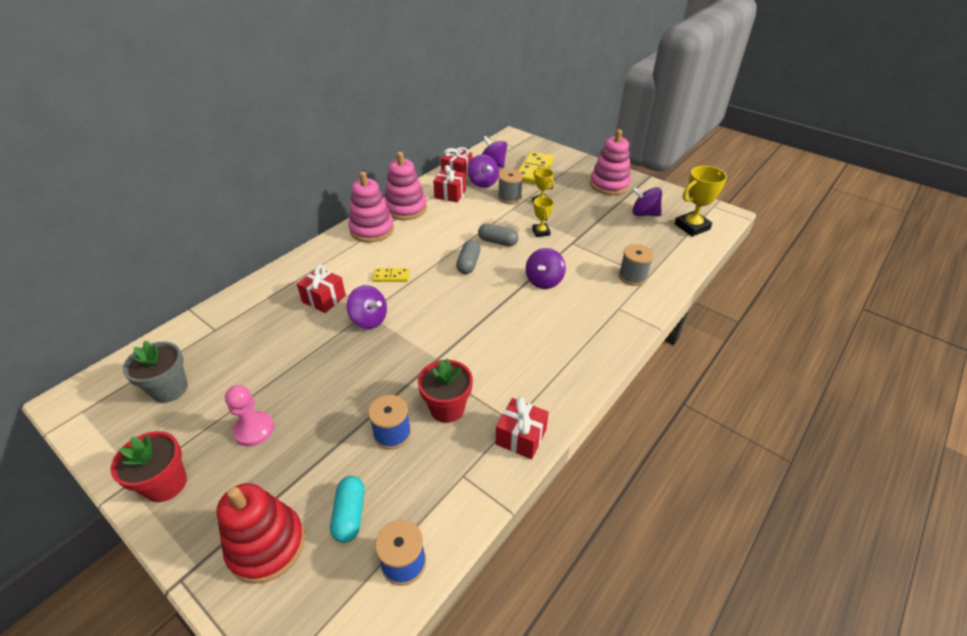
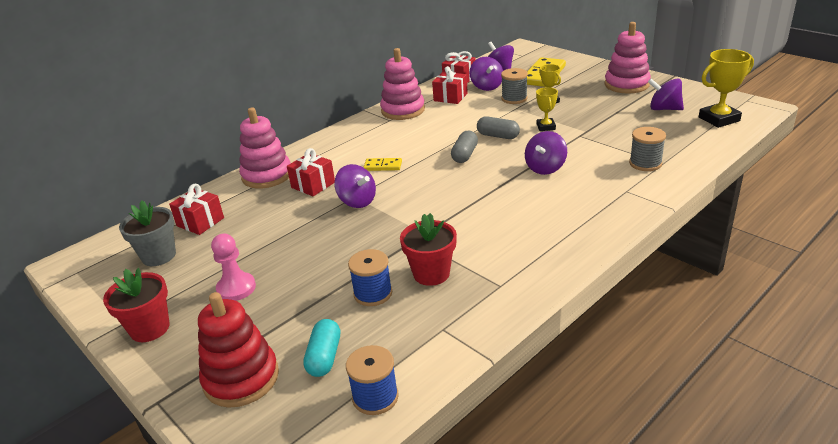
camera: 10 degrees right, 10 degrees down
(372, 230) = (366, 128): pink stacking toy -> pink stacking toy (267, 175)
(521, 437) = (507, 298): red gift -> red gift (200, 222)

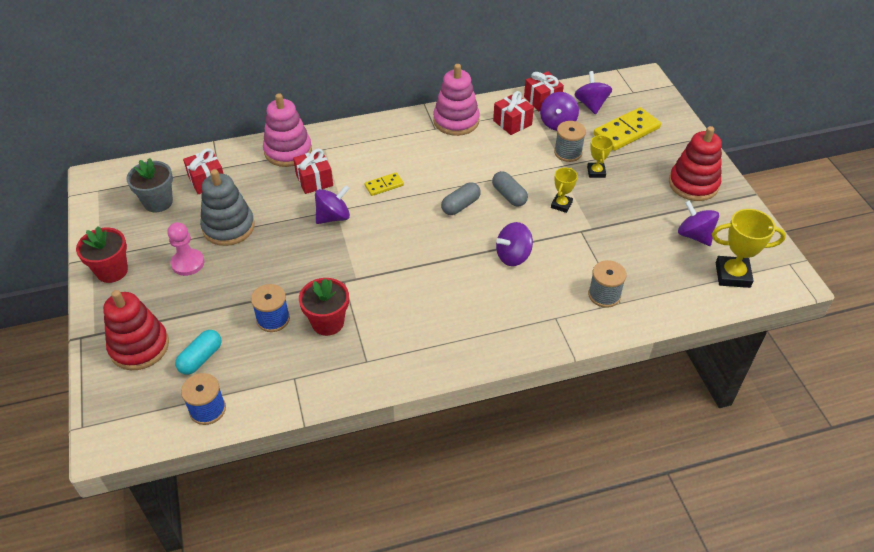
camera: 25 degrees right, 15 degrees up
(256, 246) = (228, 227): none -> grey stacking toy
(357, 201) = (333, 217): purple spinning top -> purple spinning top turned 105 degrees counterclockwise
(383, 166) = (384, 185): yellow domino -> yellow domino turned 60 degrees counterclockwise
(626, 84) = (693, 184): pink stacking toy -> red stacking toy

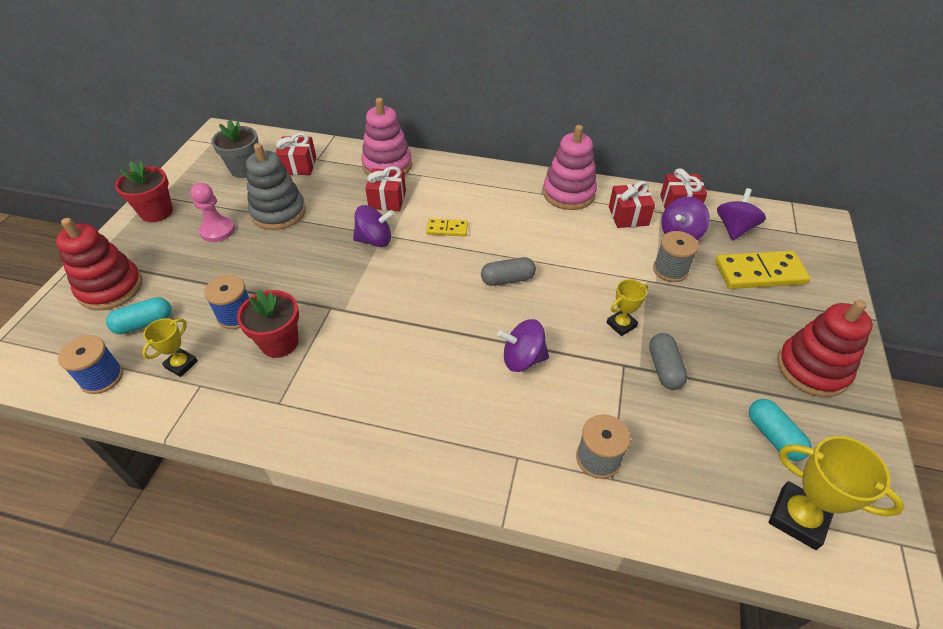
camera: 30 degrees right, 0 degrees up
(509, 196) = (568, 290): grey capsule -> grey capsule (664, 368)
(596, 172) = (690, 304): yellow trophy -> yellow trophy (181, 364)
(694, 235) = (773, 436): purple spinning top -> turquoise capsule

